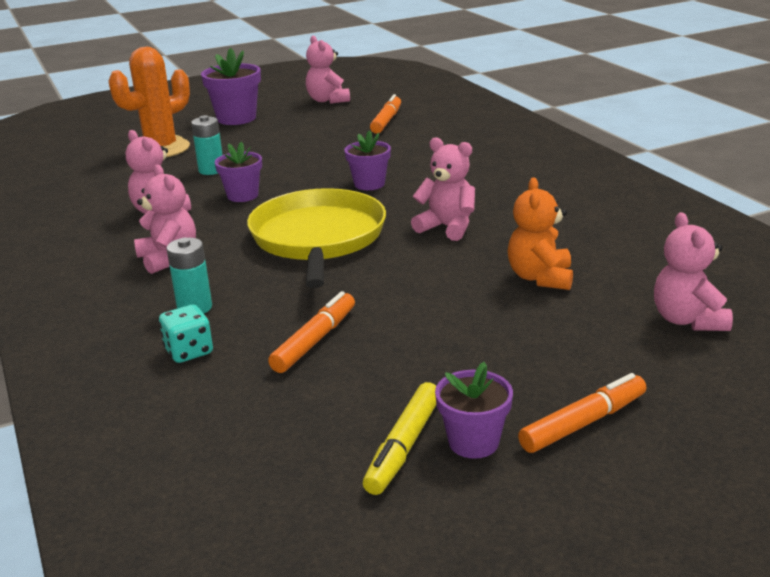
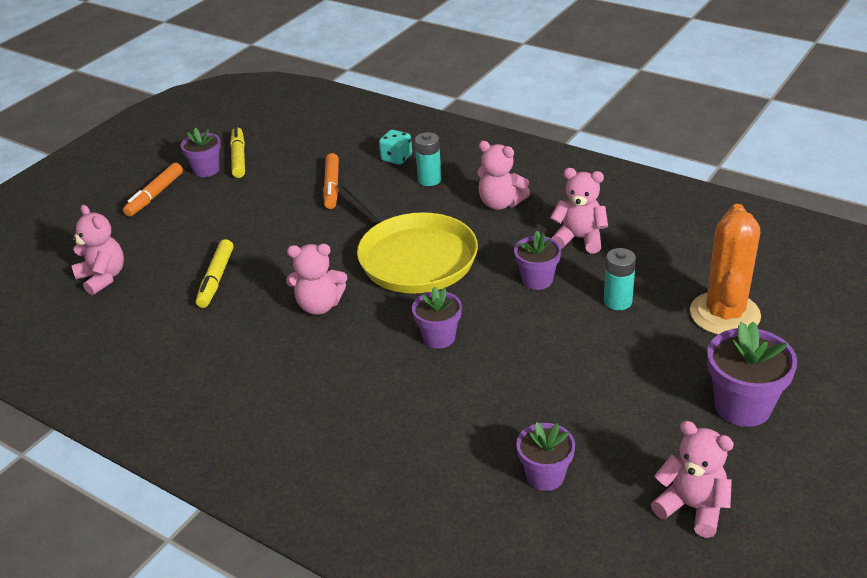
camera: 150 degrees right, 10 degrees up
(386, 121) = (545, 476): orange marker -> purple flower pot
(540, 278) = (216, 279): orange teddy bear -> yellow marker

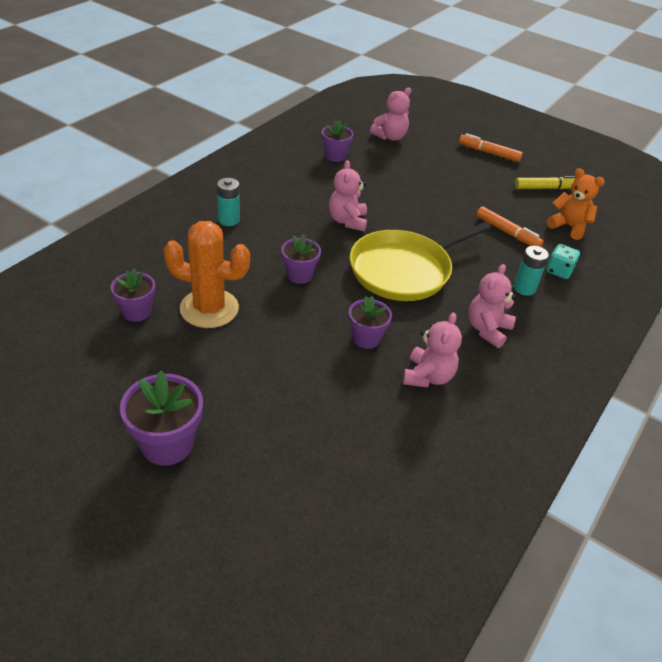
camera: 85 degrees right, 5 degrees up
(206, 170) = (526, 173): purple flower pot -> purple flower pot (335, 156)
(216, 279) = (384, 178): yellow marker -> none
(316, 148) = (569, 227): none -> orange teddy bear
(332, 187) = (507, 233): orange marker -> orange marker turned 135 degrees counterclockwise
(617, 301) = (328, 387): turquoise battery -> turquoise battery (229, 220)
(692, 507) = (73, 384): pink teddy bear -> none
(724, 314) = (296, 464): orange cactus -> orange cactus (209, 308)

